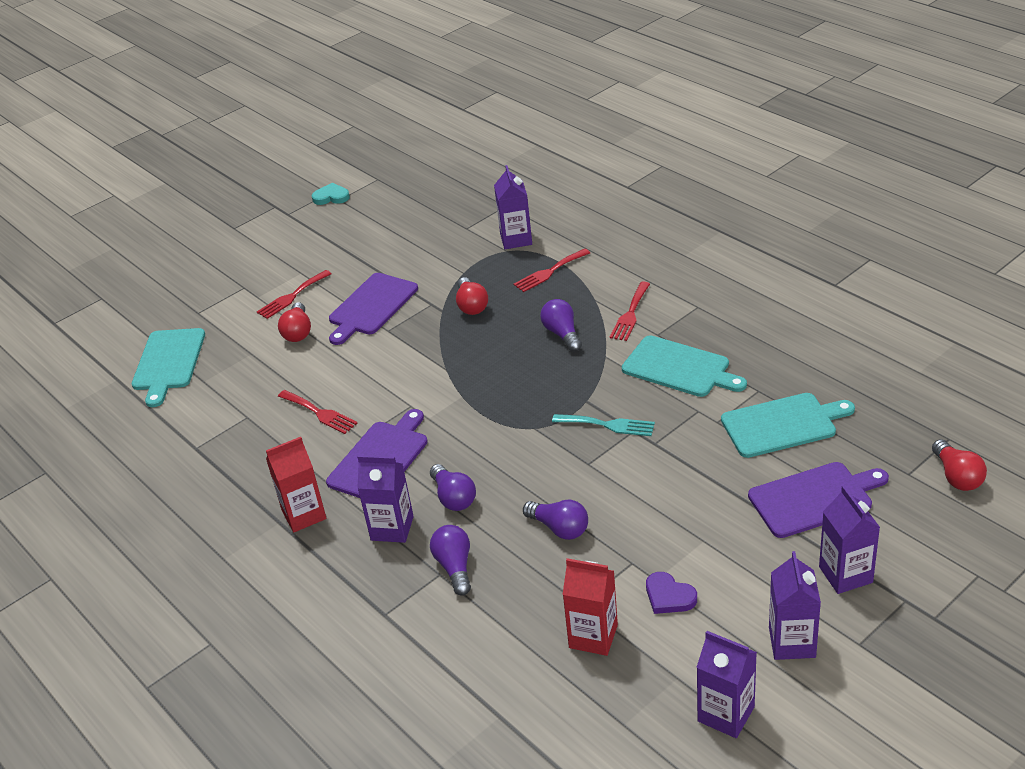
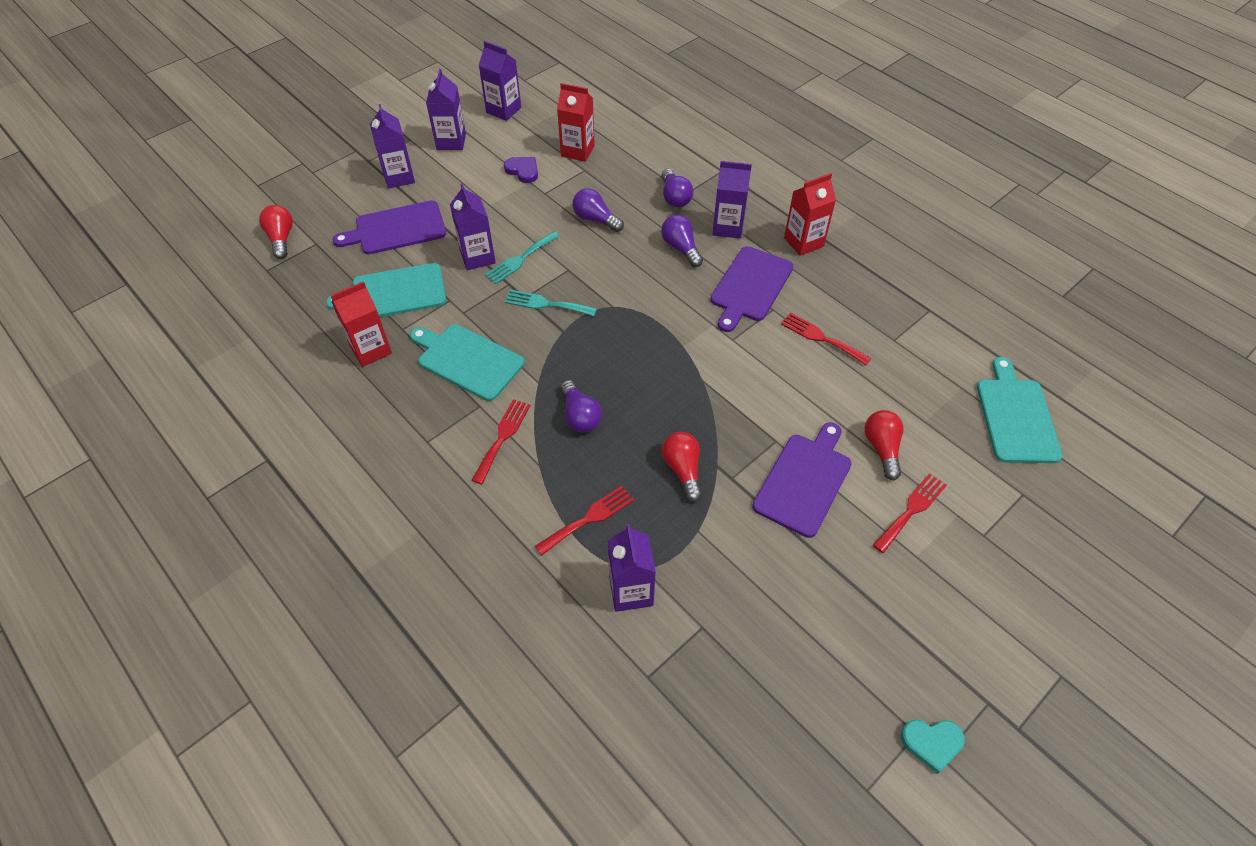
camera: 175 degrees right, 15 degrees up
(646, 471) = (520, 259): none -> turquoise fork
(699, 470) = (477, 257): none -> purple carton
(782, 369) = (371, 350): none -> red carton

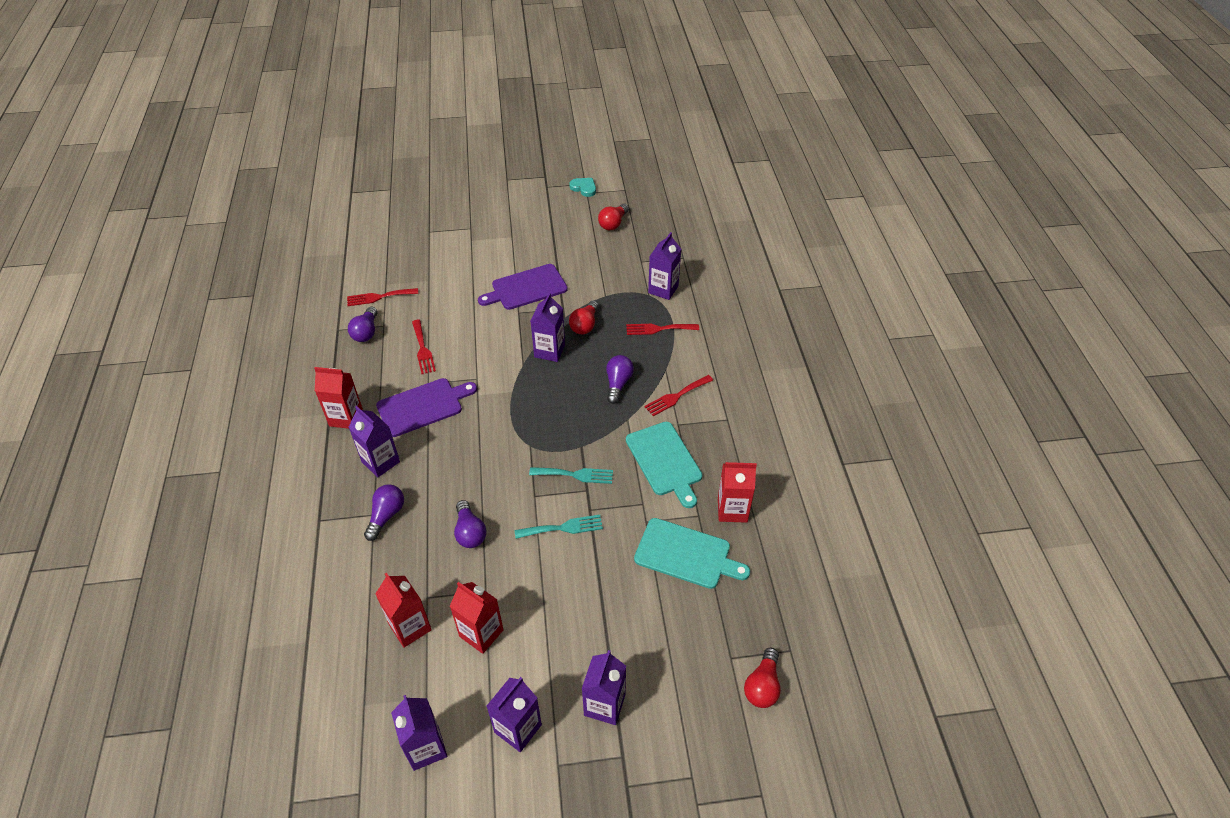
camera: 145 degrees left, 5 degrees down
(397, 229) = (646, 629): purple cutting board -> none
(477, 257) = (596, 551): purple carton -> purple carton (549, 351)
(523, 171) = (481, 633): purple heart -> red carton
(546, 304) = (575, 475): turquoise fork -> turquoise fork turned 45 degrees counterclockwise
(681, 248) = (434, 464): purple light bulb -> purple light bulb (366, 332)
(882, 448) = (468, 281): red light bulb -> red light bulb (613, 223)
(911, 510) = (490, 252): red fork -> red fork (379, 297)
(1016, 417) = (380, 258): turquoise cutting board -> none

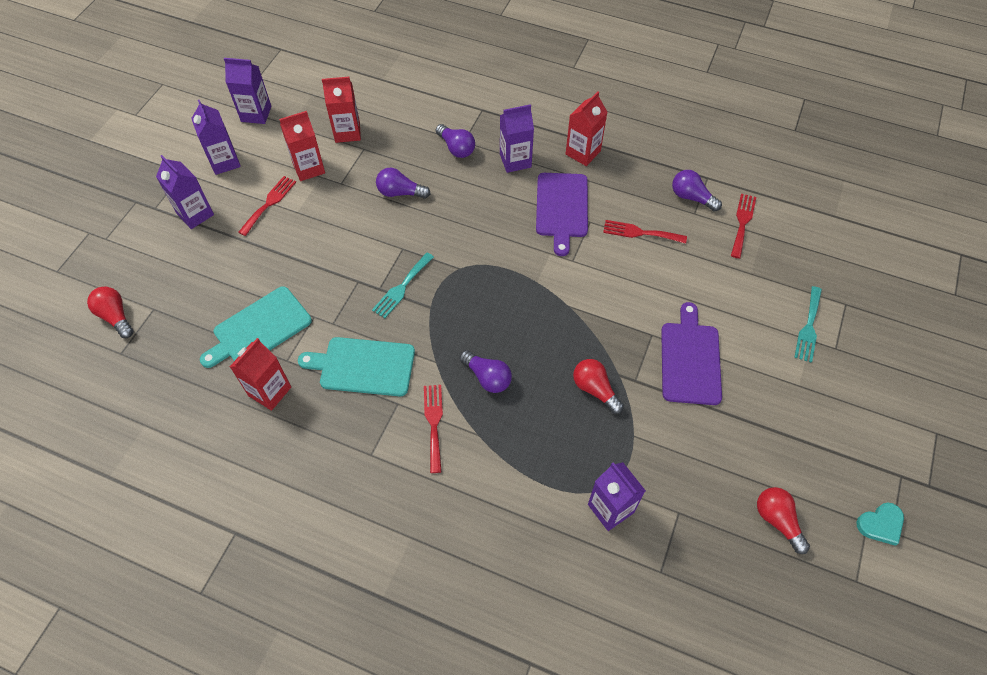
camera: 120 degrees right, 10 degrees up
(549, 351) = (574, 337): purple carton -> none
(563, 528) = (355, 254): turquoise fork -> turquoise fork (808, 327)
(658, 329) = (544, 463): red fork -> red fork (269, 203)

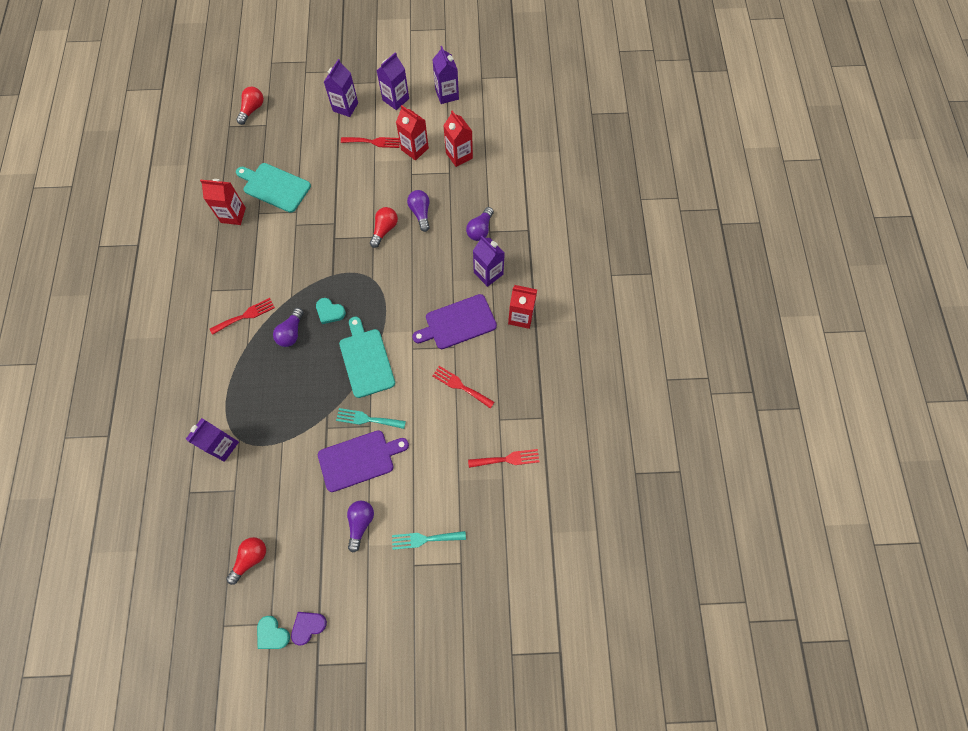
camera: 65 degrees right, 10 degrees up
(363, 366) = (271, 257): turquoise cutting board -> turquoise cutting board (366, 360)
(402, 287) = (340, 251): turquoise fork -> turquoise fork (367, 419)
(480, 326) = (330, 312): none -> turquoise heart
(595, 389) = (308, 404): red light bulb -> red light bulb (384, 230)
(640, 232) = (460, 386): red fork -> red fork turned 45 degrees counterclockwise
(691, 197) = (514, 412): purple light bulb -> purple light bulb (360, 523)
(880, 481) = (308, 626): none -> purple heart

